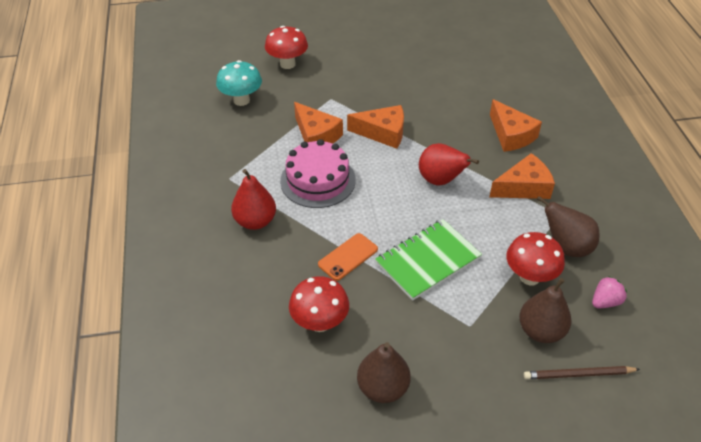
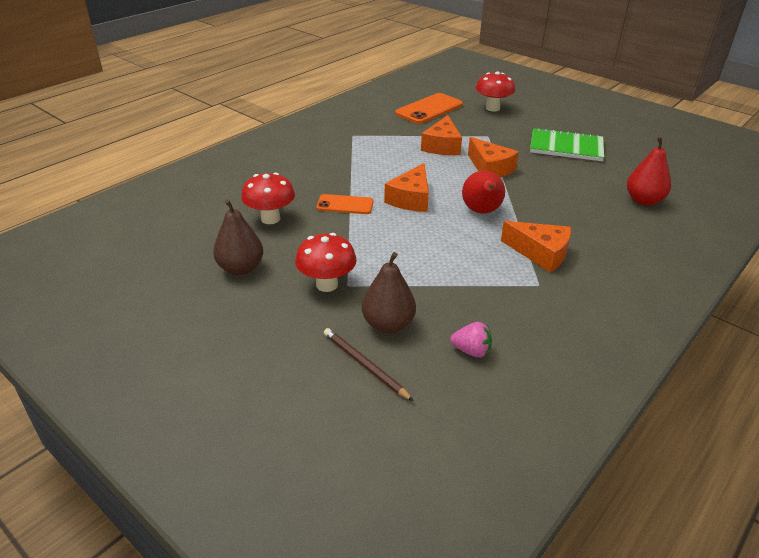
camera: 50 degrees right, 10 degrees down
(241, 100) = (429, 109): turquoise mushroom -> orange phone
(255, 221) = (328, 159): red pear -> red pear (643, 200)
(318, 180) = (400, 164): pink cake -> none
(427, 260) = (388, 239): green notebook -> green notebook (566, 147)
(511, 135) = (592, 223): orange cheese -> orange cheese (411, 199)
(529, 277) = (441, 295): red mushroom -> red mushroom (327, 284)
(566, 247) = (505, 303): brown pear -> none

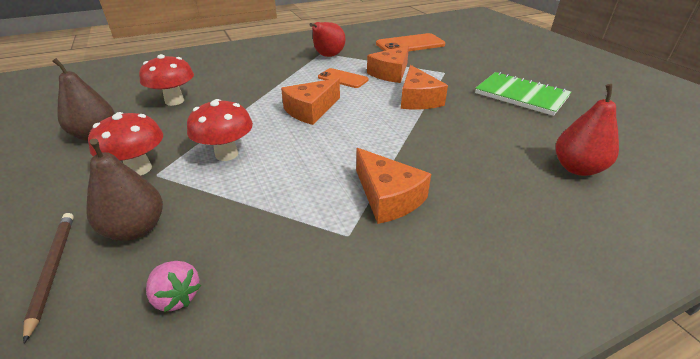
camera: 25 degrees right, 0 degrees up
(345, 205) = (247, 103): orange phone -> orange phone (343, 78)
(481, 211) = (367, 137): red pear -> red pear (328, 56)
(492, 108) = (472, 52): red mushroom -> red mushroom (226, 154)

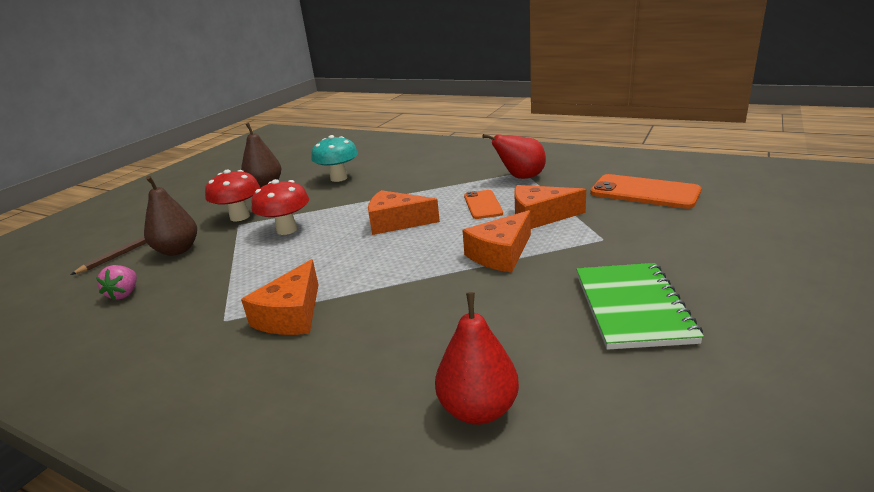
camera: 55 degrees right, 10 degrees down
(174, 101) = (339, 178): red mushroom -> turquoise mushroom

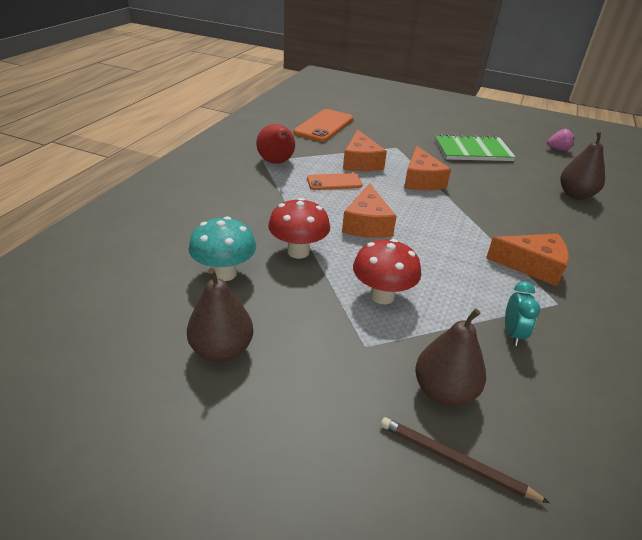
camera: 100 degrees left, 10 degrees up
(124, 294) = (554, 406): pink strawberry -> pink strawberry (558, 149)
(205, 285) = (512, 334): none -> turquoise clock
(240, 217) = (341, 351): red mushroom -> red mushroom (298, 251)
(478, 409) = (575, 195): red pear -> brown pear
(501, 254) = (421, 180): orange cheese -> orange cheese turned 45 degrees clockwise

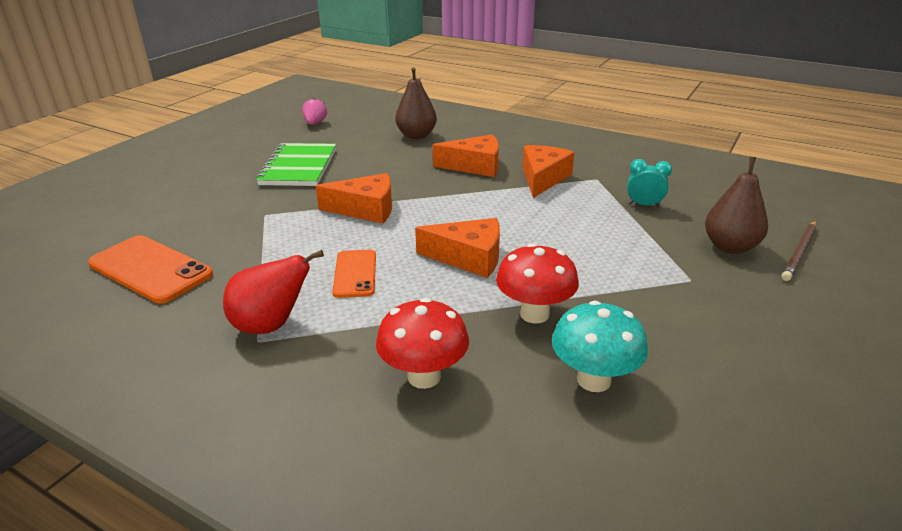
camera: 80 degrees left, 5 degrees down
(222, 350) = (740, 378): brown pear -> none
(361, 162) = (300, 247): orange cheese -> orange cheese (475, 166)
(382, 296) = (609, 262): red mushroom -> red mushroom (424, 376)

